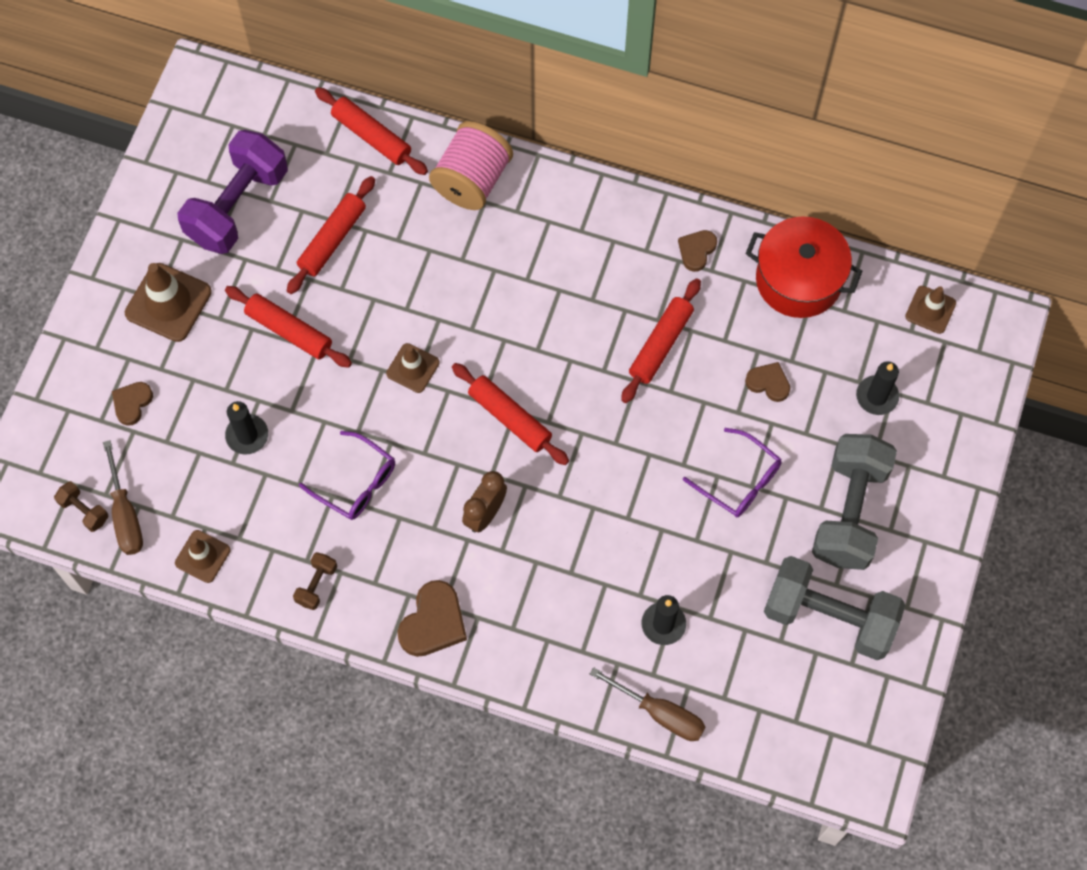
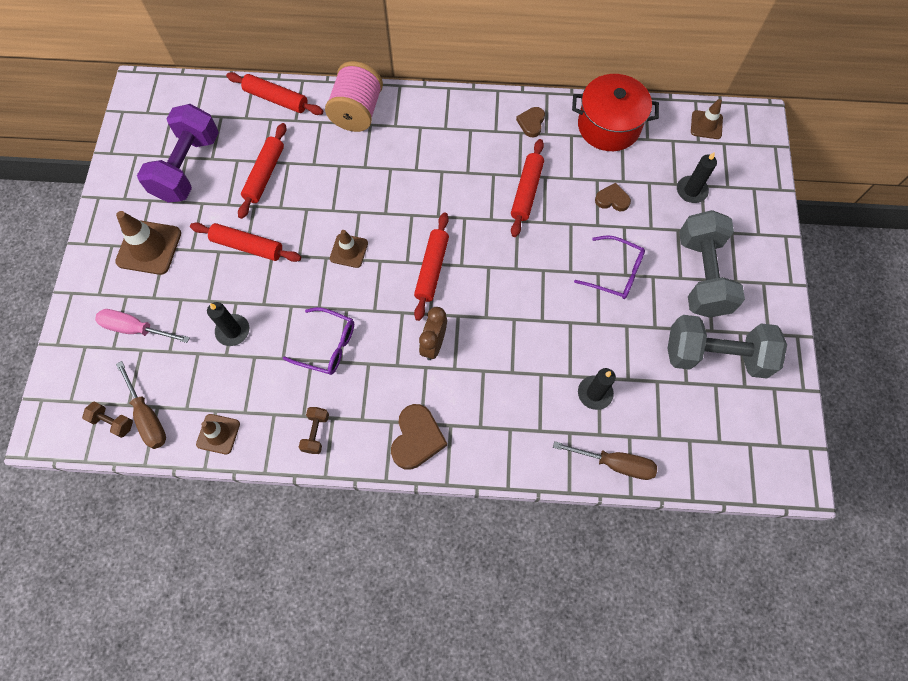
camera: 15 degrees left, 0 degrees up
(132, 403) = (135, 329): brown heart -> pink screwdriver
(509, 418) = (432, 269): red rolling pin -> red rolling pin turned 75 degrees clockwise

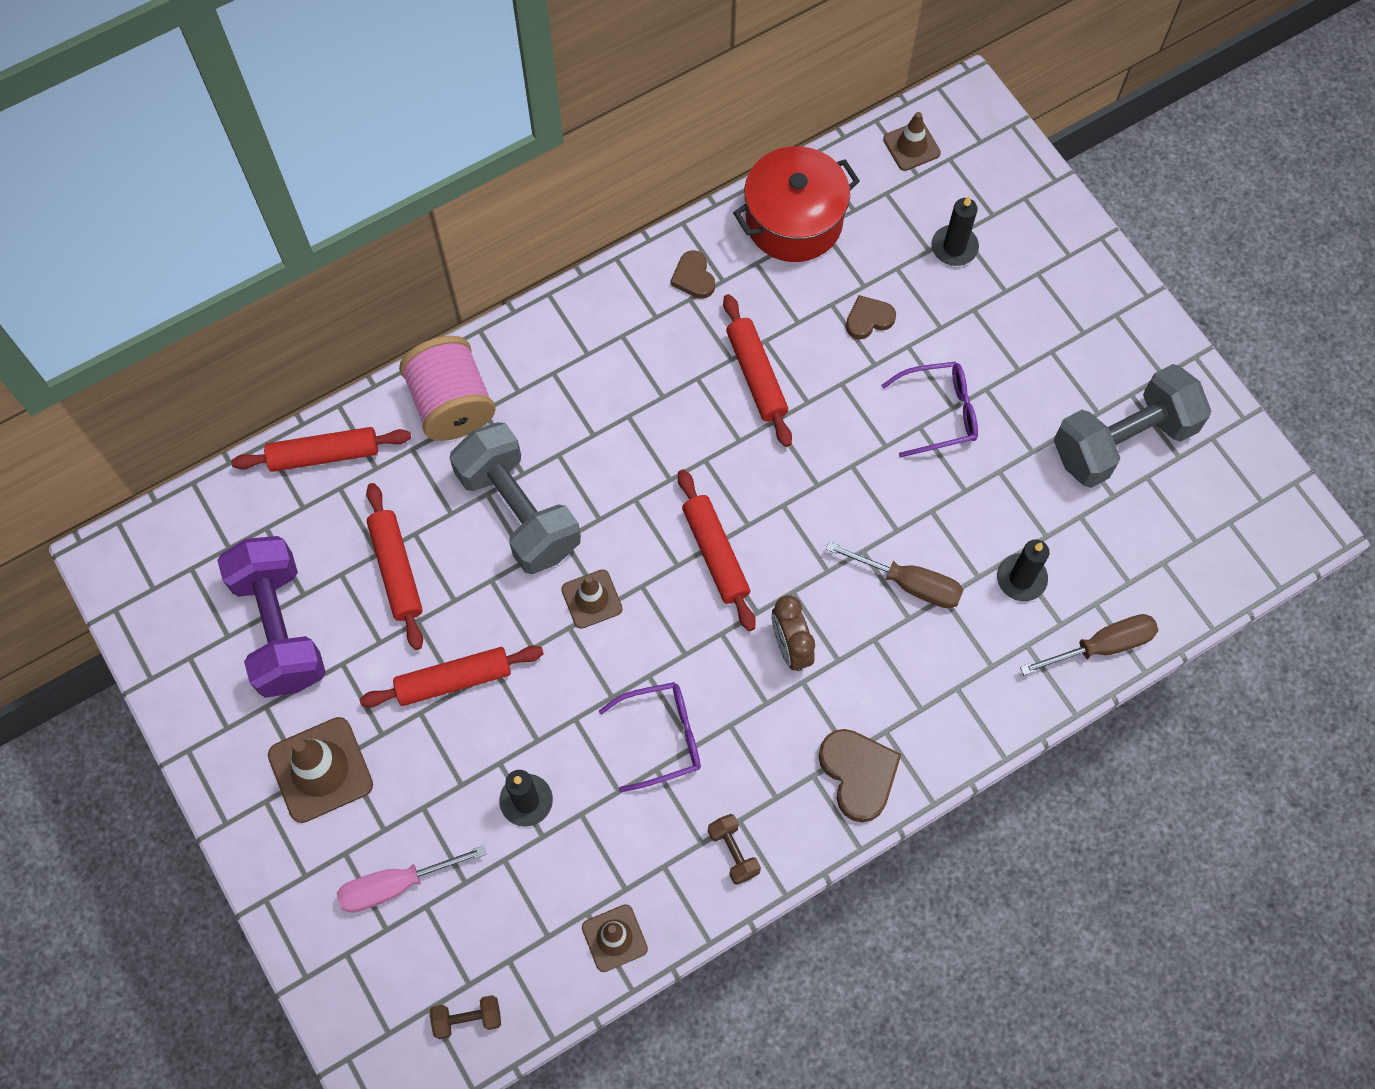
camera: 35 degrees left, 0 degrees up
(148, 417) = (507, 980): brown screwdriver -> brown screwdriver (909, 584)
(702, 275) = (1040, 350): grey dumbbell -> grey dumbbell (518, 511)

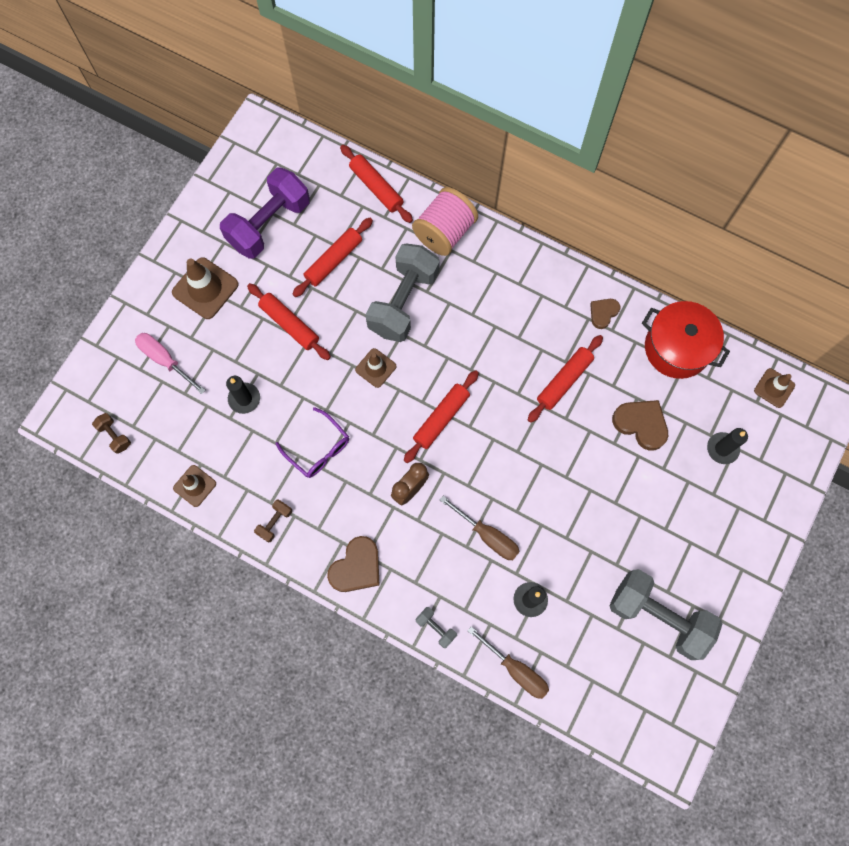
camera: 60 degrees right, 5 degrees up
(868, 319) = (641, 424): brown heart -> brown heart, size x1.64
(909, 584) = (488, 536): brown screwdriver -> brown screwdriver turned 45 degrees counterclockwise
(939, 413) = (606, 496): purple glasses -> none
(996, 716) = (436, 628): none -> grey dumbbell

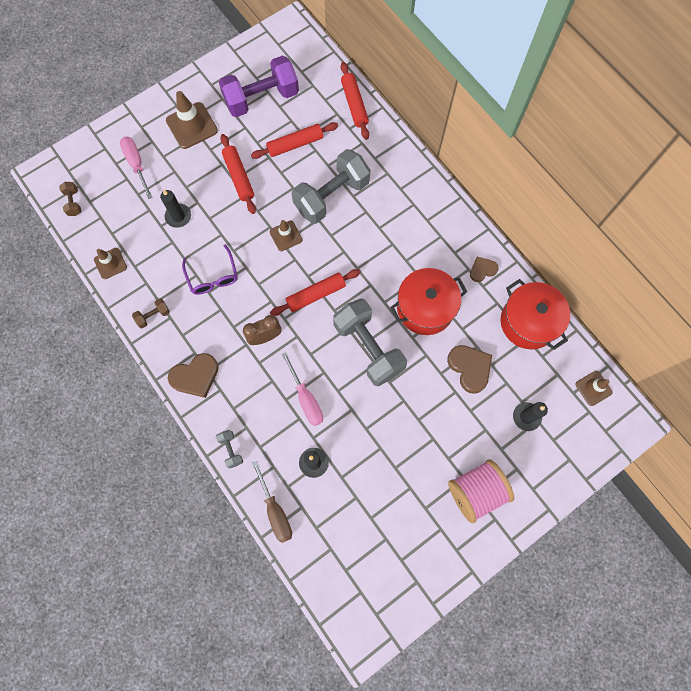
camera: 25 degrees right, 0 degrees up
(444, 232) = (389, 158): pink spool -> pink spool (476, 491)
(488, 536) = (306, 399): brown screwdriver -> pink screwdriver
(564, 381) = (425, 308): red rolling pin -> red pot
(658, 616) = (408, 523): grey dumbbell -> grey dumbbell (368, 348)

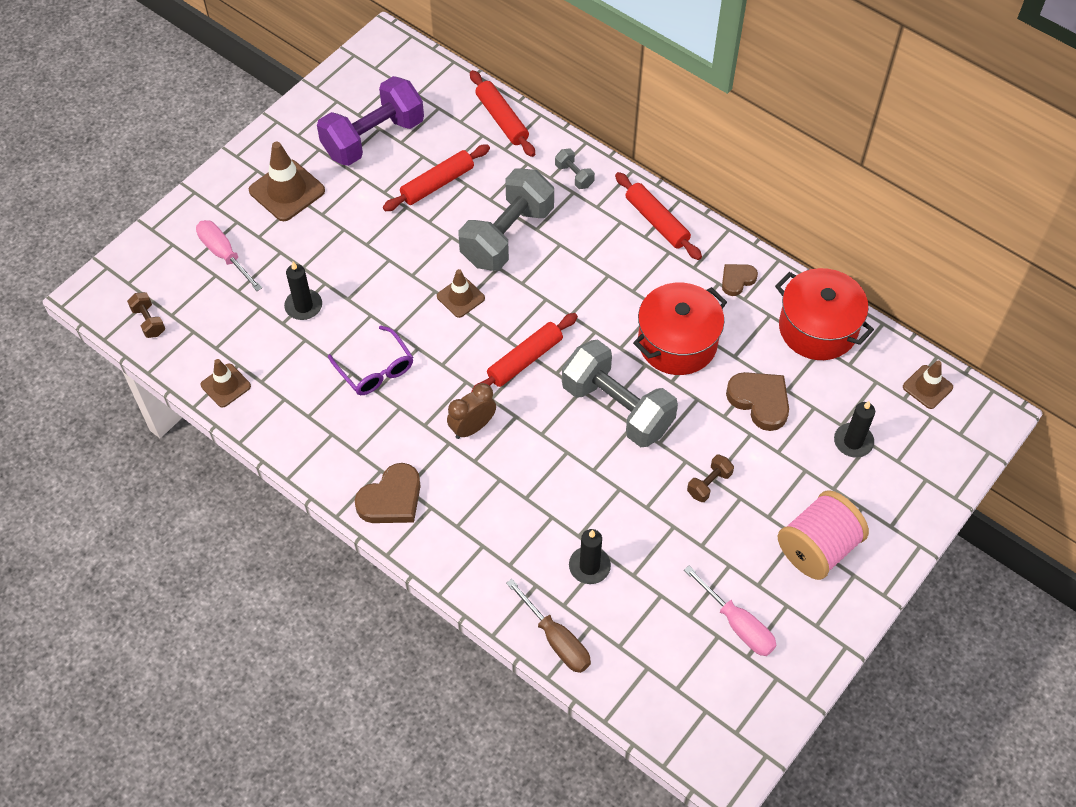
camera: 15 degrees left, 15 degrees down
(153, 316) = (307, 437): brown dumbbell -> brown dumbbell (709, 484)
(231, 450) = (470, 578): grey dumbbell -> grey dumbbell (574, 176)
(239, 177) = (372, 240): red rolling pin -> red rolling pin (656, 221)
(306, 399) = (553, 490): pink screwdriver -> pink screwdriver (738, 624)

